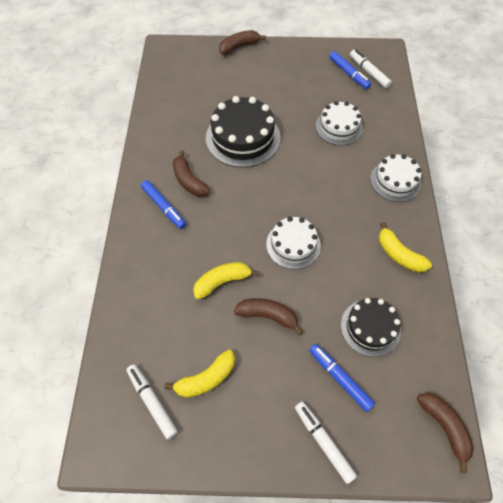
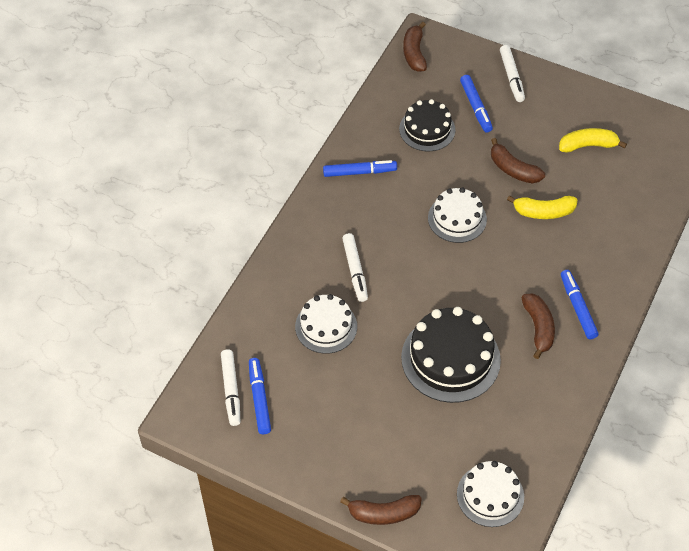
camera: 155 degrees left, 5 degrees down
(152, 402) = (639, 146): white marker -> white marker (355, 270)
(395, 181) = (309, 239): white cake -> white cake (490, 495)
(399, 255) = (359, 172): yellow banana -> blue marker

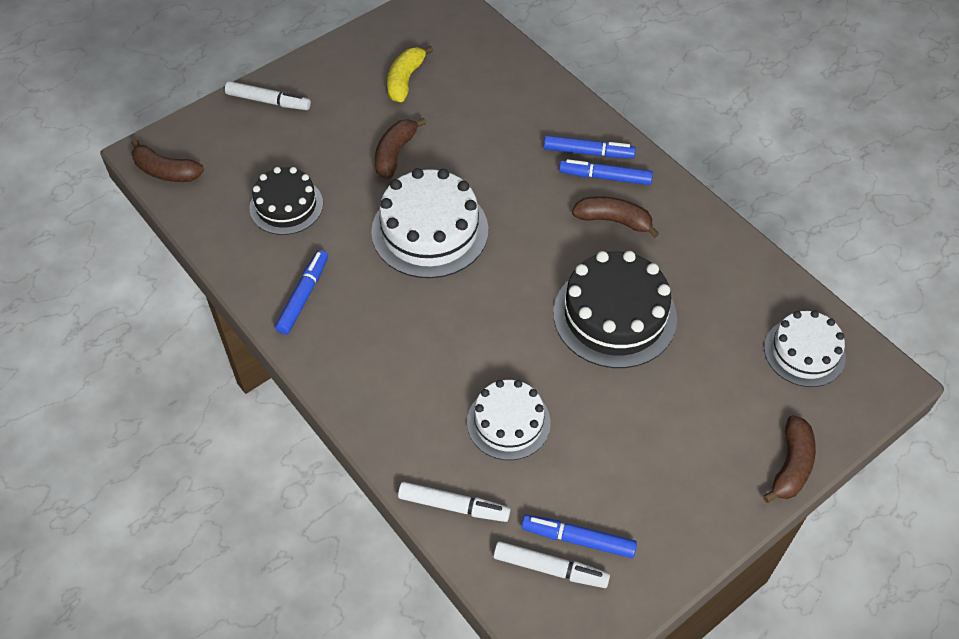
camera: 65 degrees left, 0 degrees up
(355, 270) = (444, 359): white marker -> white marker (453, 506)
(457, 218) = (430, 230): white cake -> white cake, size x1.57
(476, 107) = (287, 149): blue marker -> blue marker (588, 152)
(513, 169) = (395, 154): brown banana -> brown banana turned 135 degrees clockwise
(543, 212) = (467, 152): yellow banana -> none

